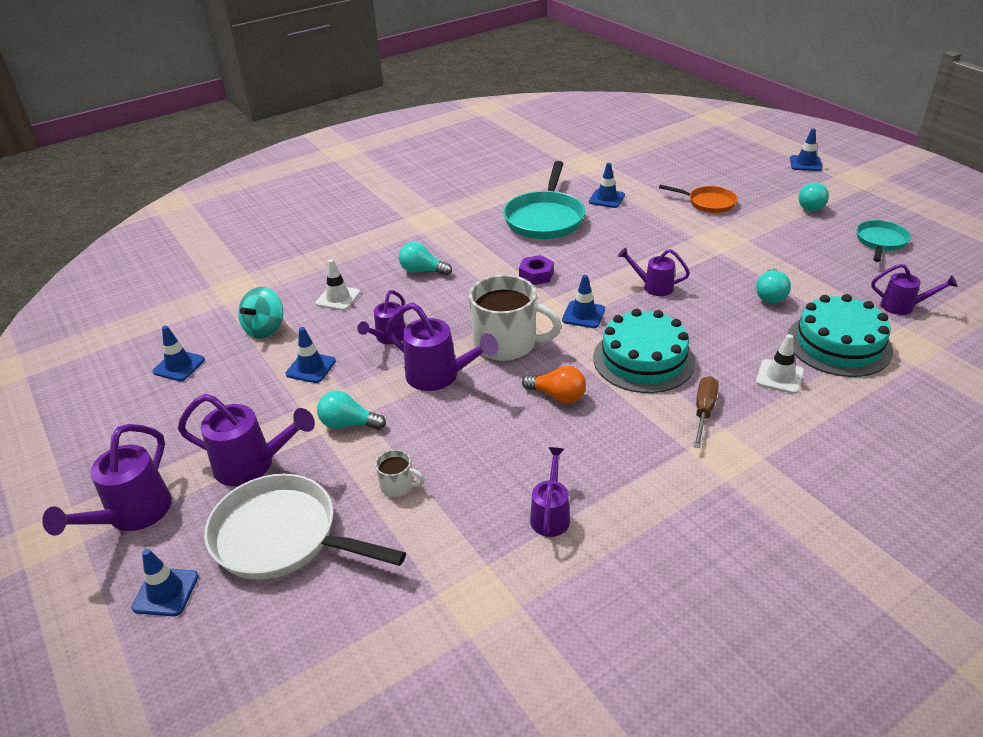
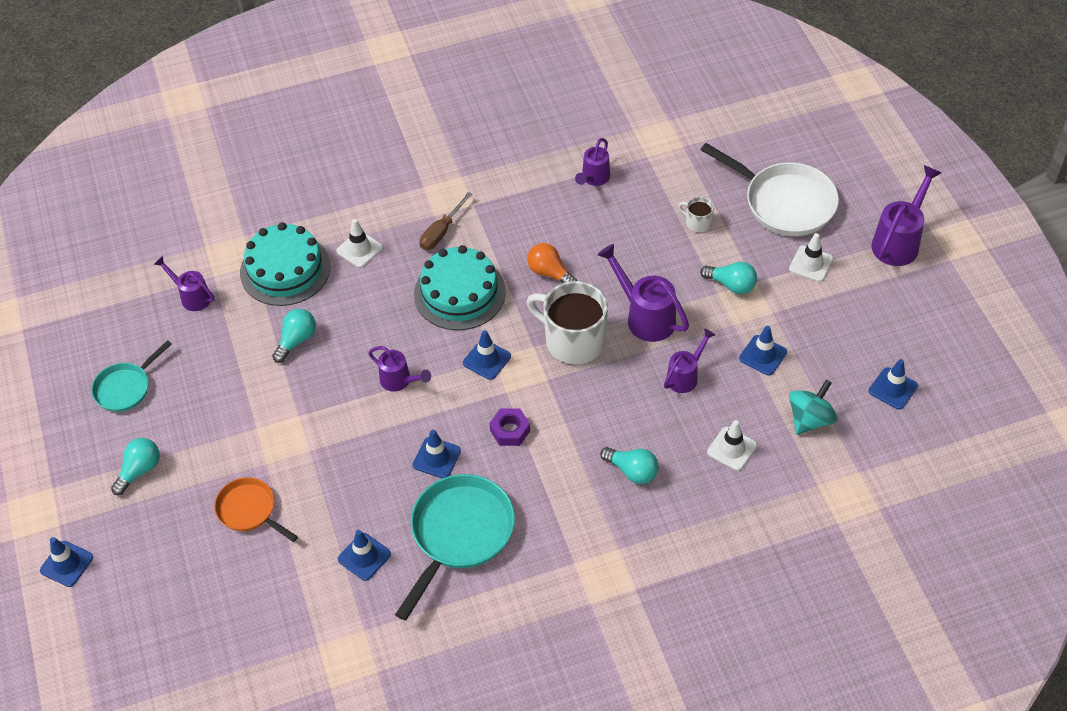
camera: 165 degrees left, 15 degrees up
(166, 592) = (861, 182): blue traffic cone -> blue traffic cone (436, 458)
(252, 465) = (811, 264): purple watering can -> white traffic cone

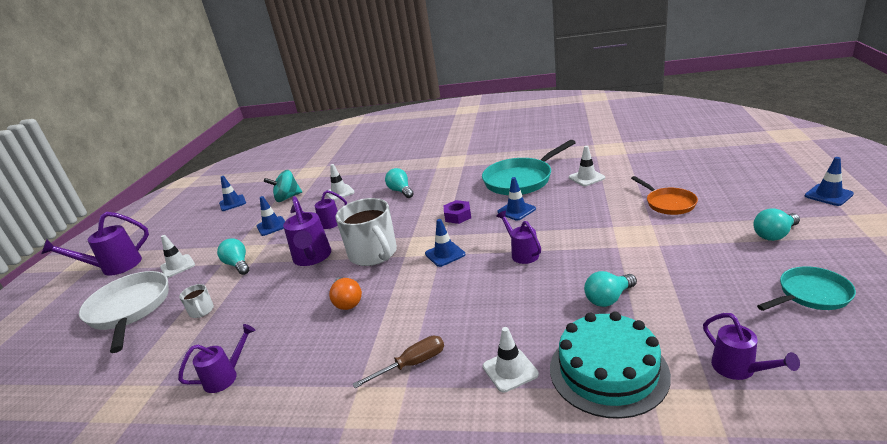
camera: 150 degrees left, 25 degrees down
(364, 557) = (586, 178): blue traffic cone -> white traffic cone
(459, 293) = (433, 303): turquoise cake -> none

